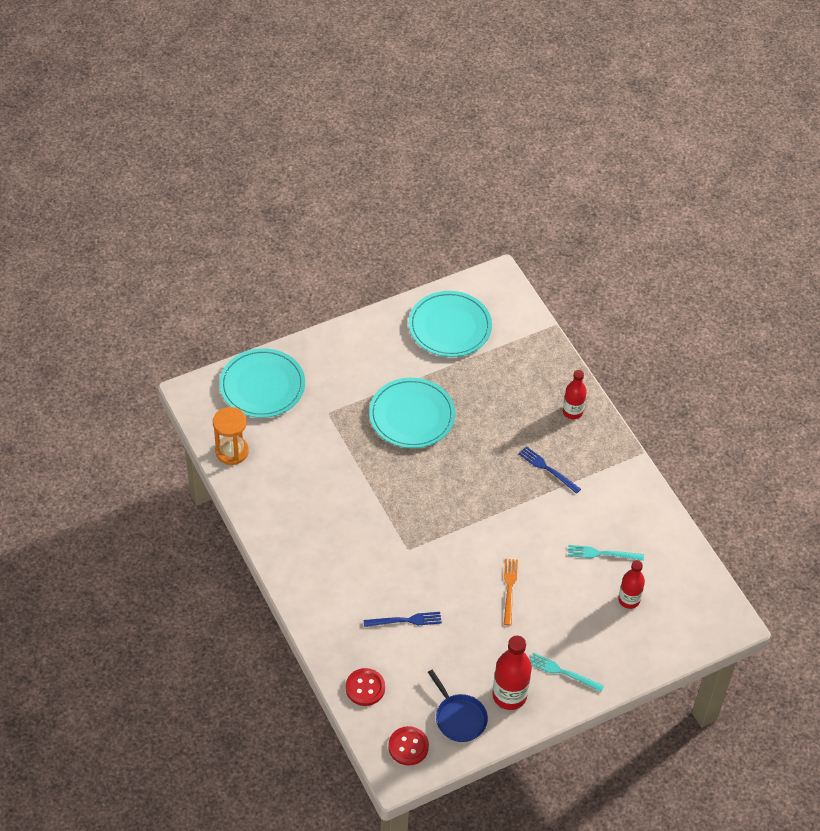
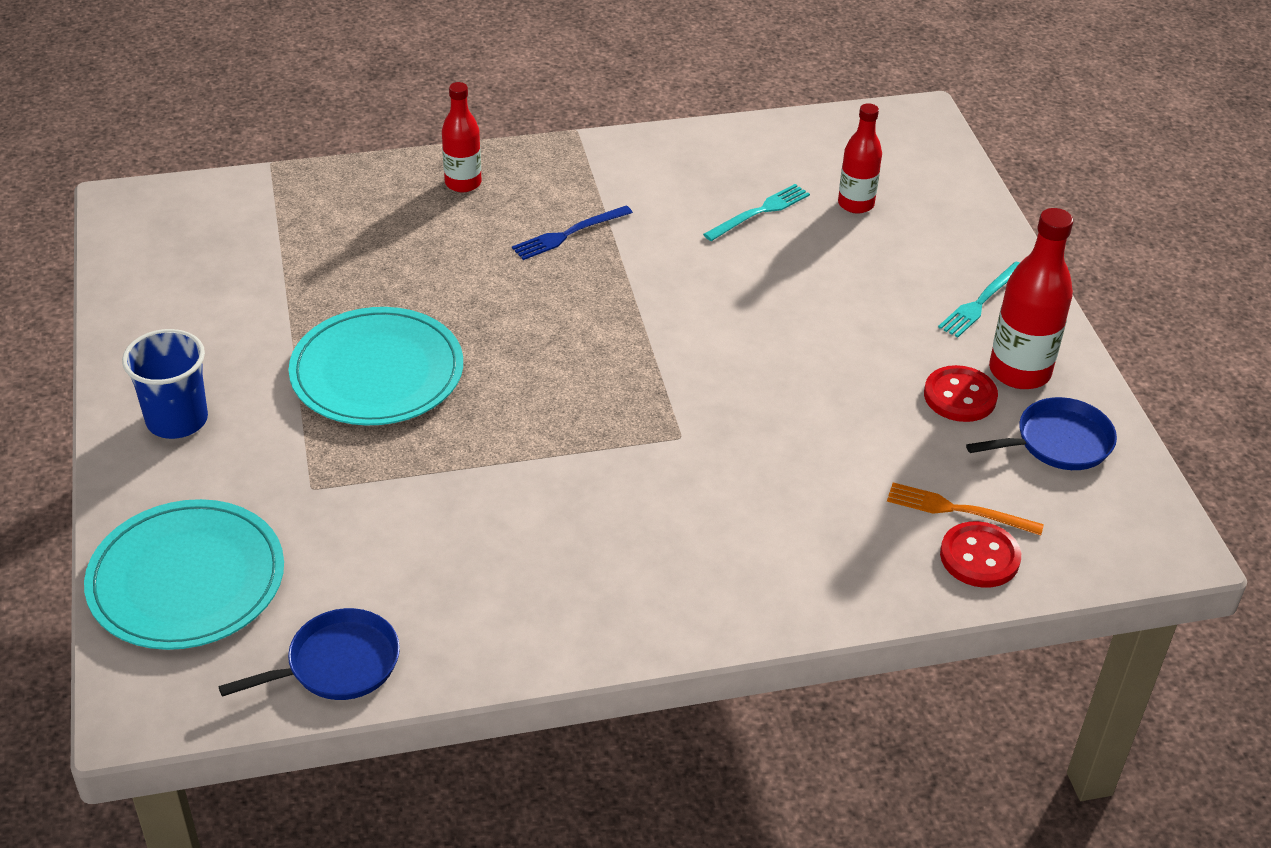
camera: 75 degrees left, 10 degrees down
(232, 451) = (337, 664): orange hourglass -> blue pan
(355, 350) = (177, 420): none -> blue cup
(405, 620) = (839, 471): blue fork -> none
(408, 746) = (1113, 521): red button -> red button (960, 396)
(450, 326) = (198, 283): turquoise plate -> none
(509, 589) = (802, 327): orange fork -> orange fork (958, 510)
(602, 554) = (760, 212): turquoise fork -> turquoise fork turned 150 degrees counterclockwise

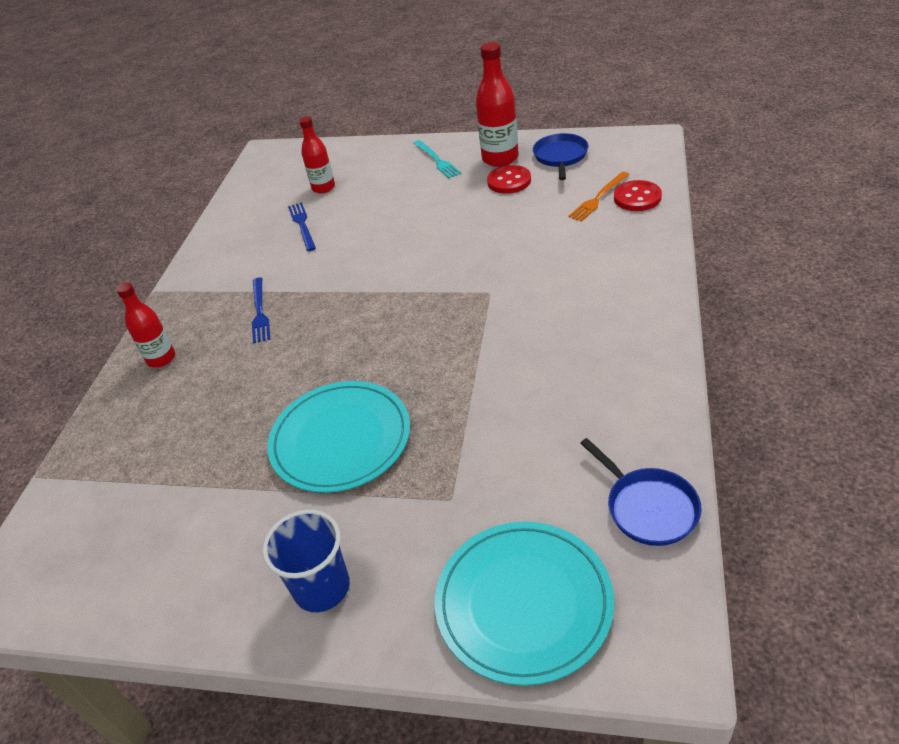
camera: 60 degrees left, 0 degrees up
(337, 664) = (648, 507): blue pan -> blue pan turned 150 degrees clockwise
(760, 212) = (302, 225): turquoise fork -> blue fork

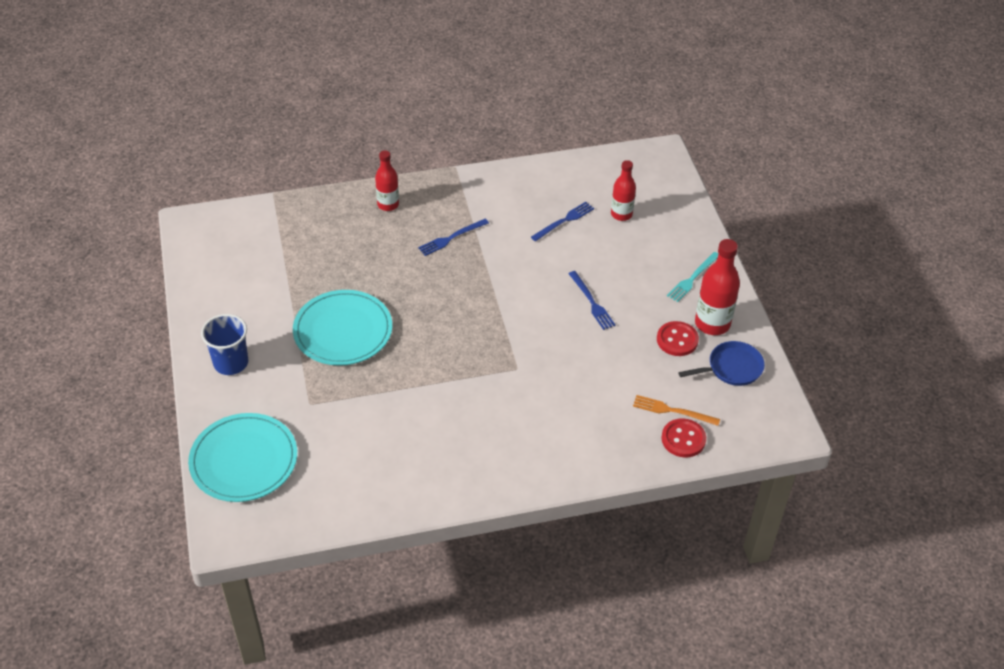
camera: 60 degrees right, 5 degrees up
(427, 225) = (591, 302): none -> blue fork
(648, 507) = (329, 508): blue pan -> none

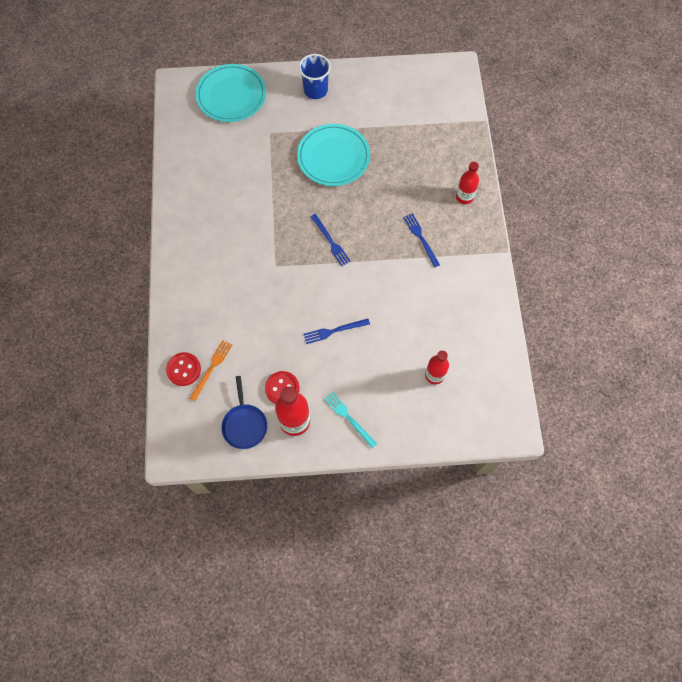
camera: 100 degrees right, 20 degrees up
(564, 221) = (431, 327): blue fork -> blue fork (330, 241)

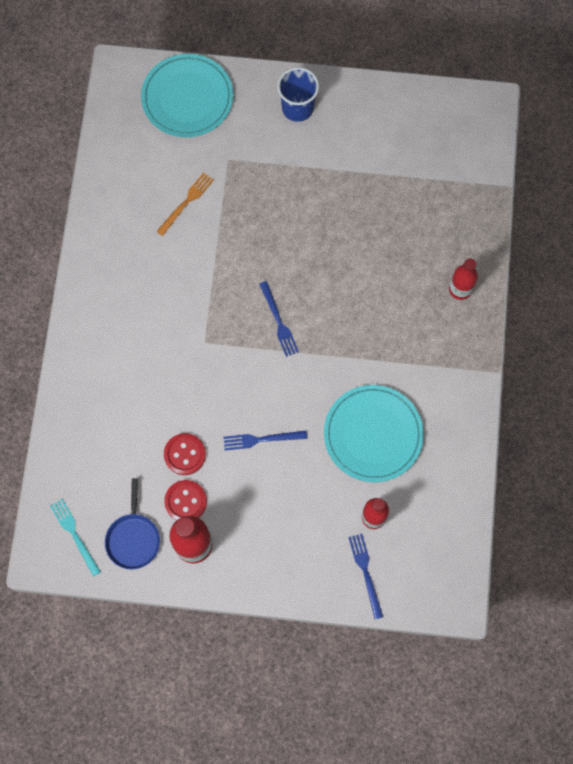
camera: 10 degrees right, 5 degrees up
(183, 369) = (71, 457): red button -> red button (185, 454)
(212, 368) = (105, 461): orange fork -> orange fork (186, 202)
(333, 157) = (303, 206): turquoise plate -> turquoise plate (373, 434)
(348, 418) = (259, 552): turquoise fork -> turquoise fork (74, 534)
(421, 238) = (393, 336): blue fork -> blue fork (365, 572)

